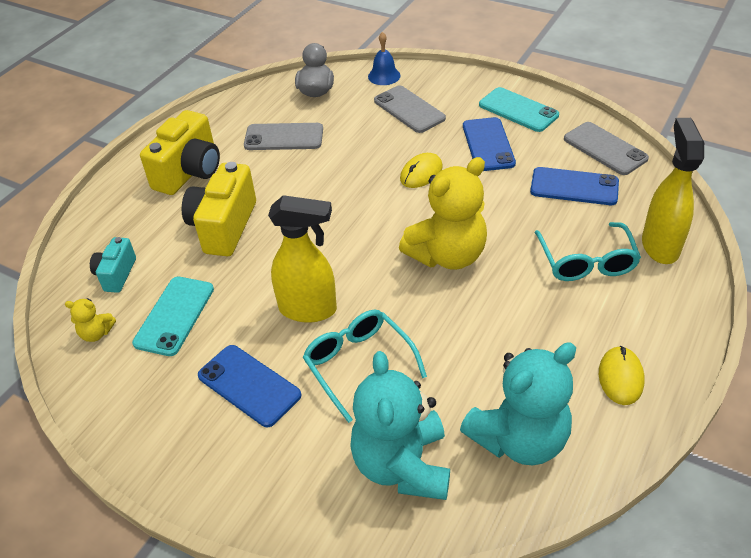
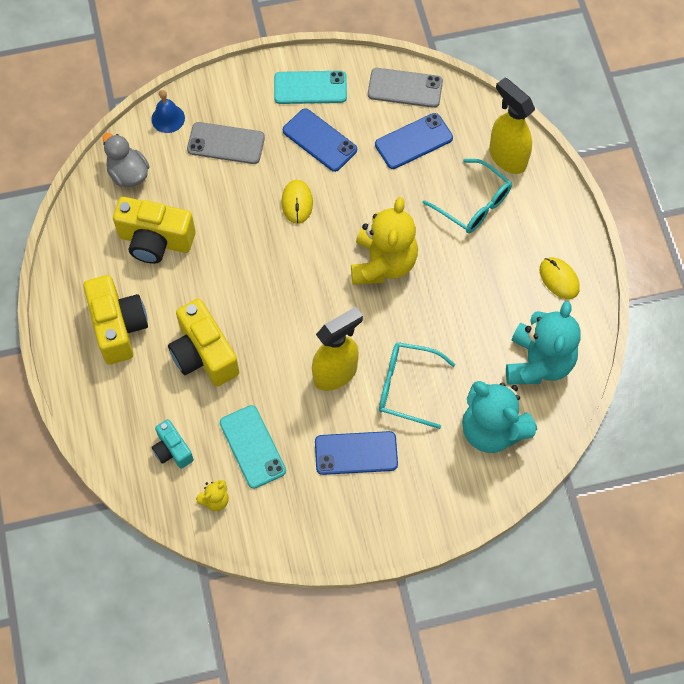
camera: 45 degrees left, 20 degrees up
(284, 137) = (155, 241): grey phone -> yellow camera

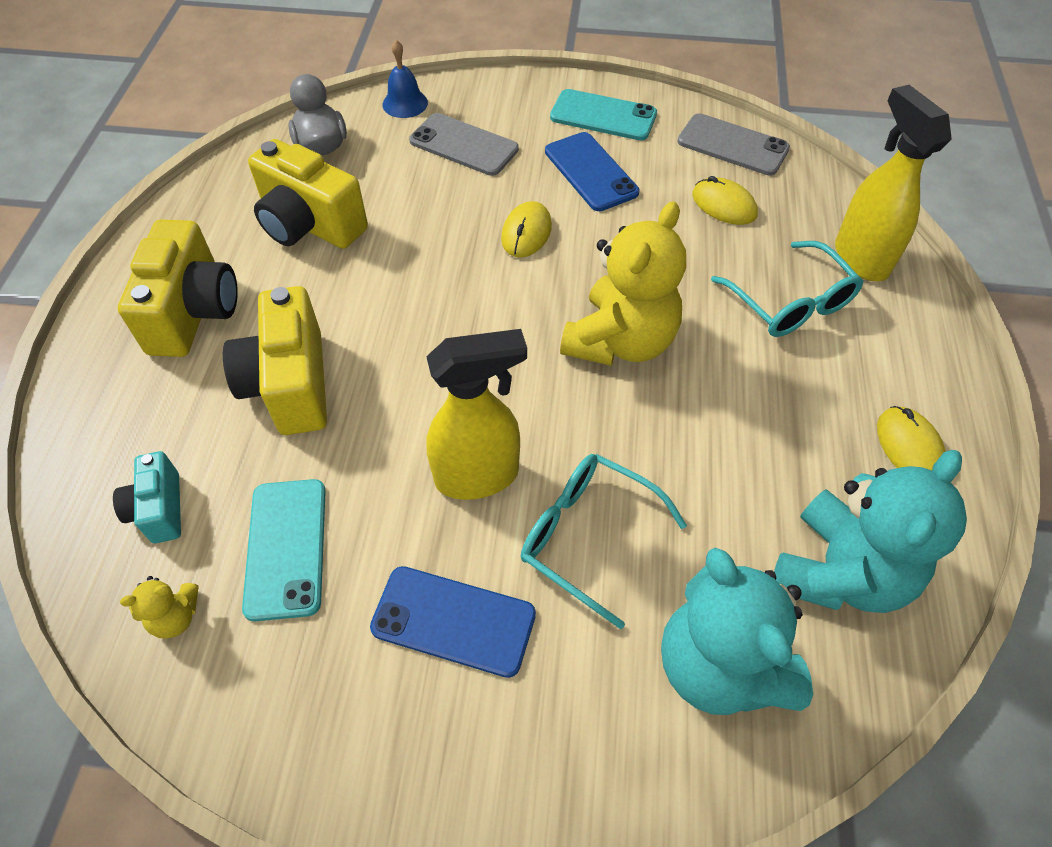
camera: 20 degrees right, 10 degrees down
(413, 141) = (724, 205): blue phone -> yellow mouse

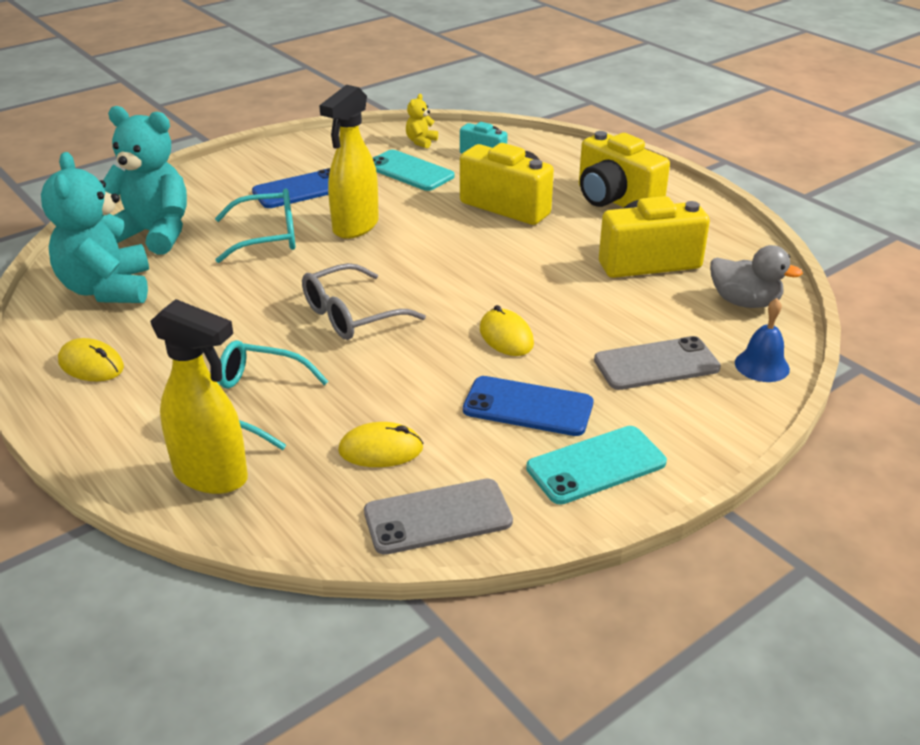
camera: 135 degrees right, 20 degrees down
(620, 341) = (351, 315): yellow teddy bear -> grey glasses

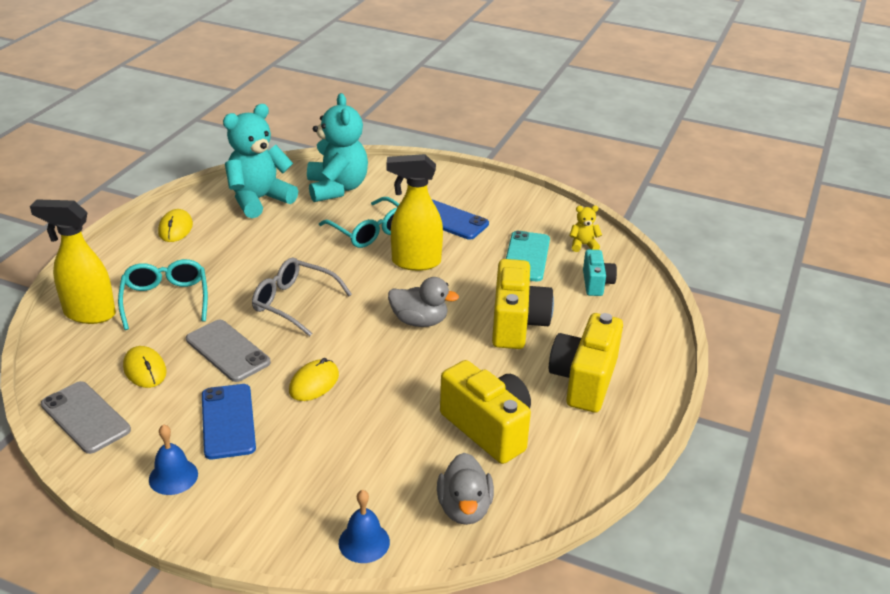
camera: 60 degrees right, 0 degrees up
(212, 476) = (89, 314): yellow spray bottle -> yellow spray bottle turned 105 degrees clockwise
(457, 251) = (419, 321): none -> grey duck
(596, 465) = (173, 476): turquoise phone -> blue bell
(656, 364) = (326, 475): grey phone -> grey phone (228, 351)

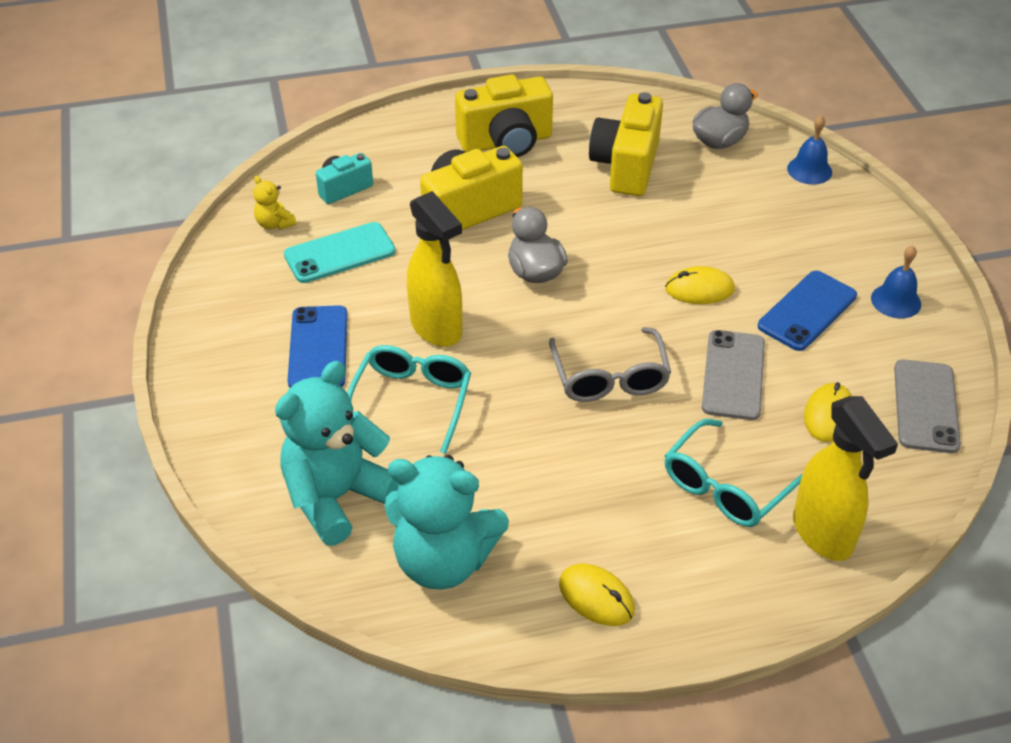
camera: 125 degrees left, 10 degrees up
(175, 228) = (596, 597): yellow mouse -> yellow mouse turned 75 degrees clockwise

